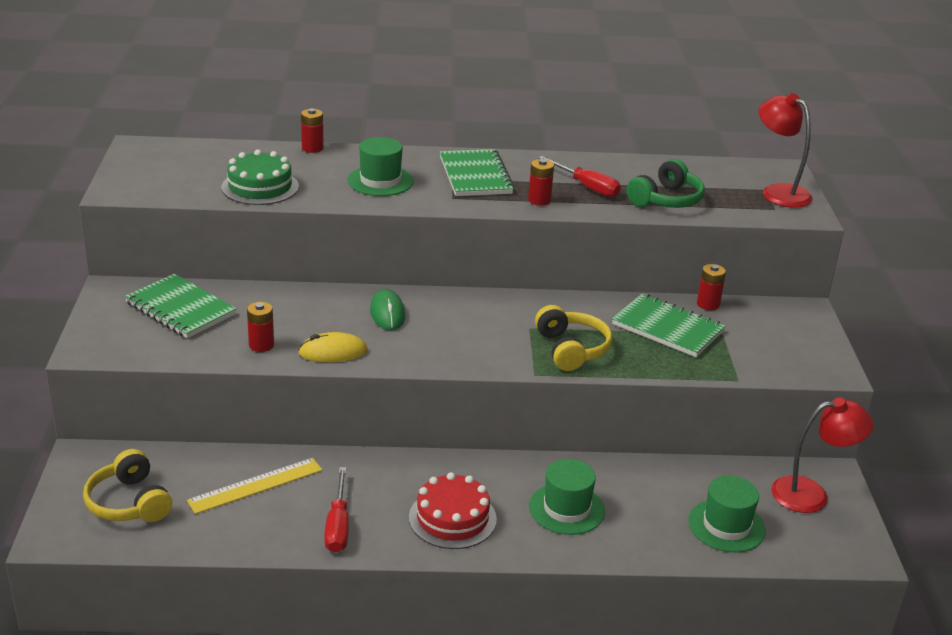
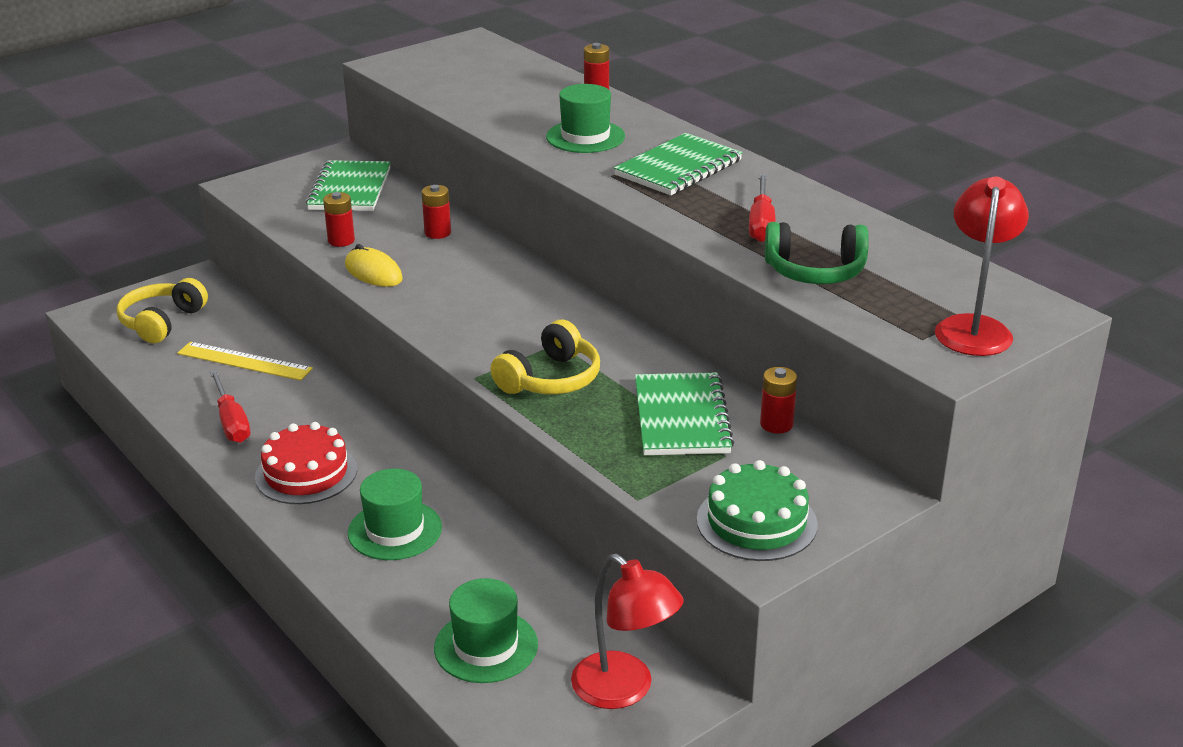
camera: 55 degrees right, 0 degrees up
(260, 187) = (483, 101): green cake -> green cake (756, 522)
(338, 526) = (231, 422): red screwdriver -> red screwdriver turned 75 degrees counterclockwise
(387, 313) = (475, 268): green mouse -> none
(539, 200) = (682, 212): red battery -> red battery (437, 233)

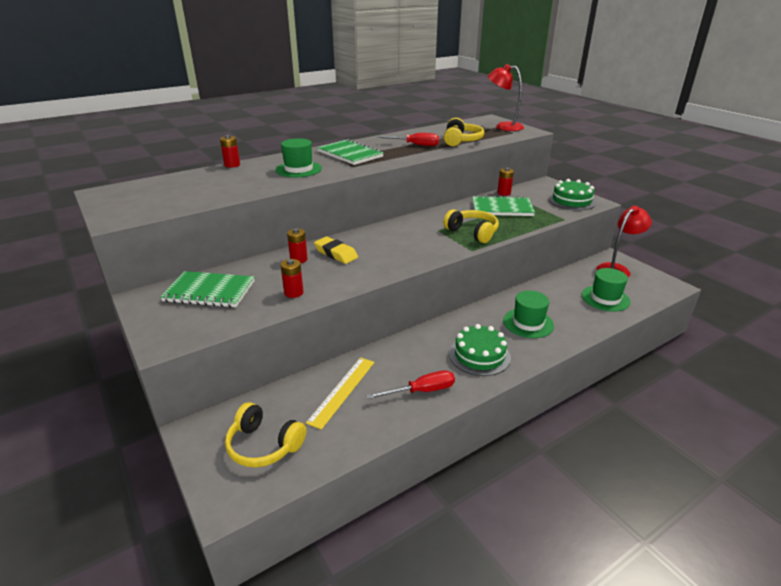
camera: 85 degrees left, 0 degrees up
(306, 473) = (479, 355): red cake -> green cake
(373, 272) = (345, 280): yellow mouse -> none
(457, 258) = (336, 253): none -> yellow eraser
(815, 271) = (461, 141): green headphones -> yellow headphones

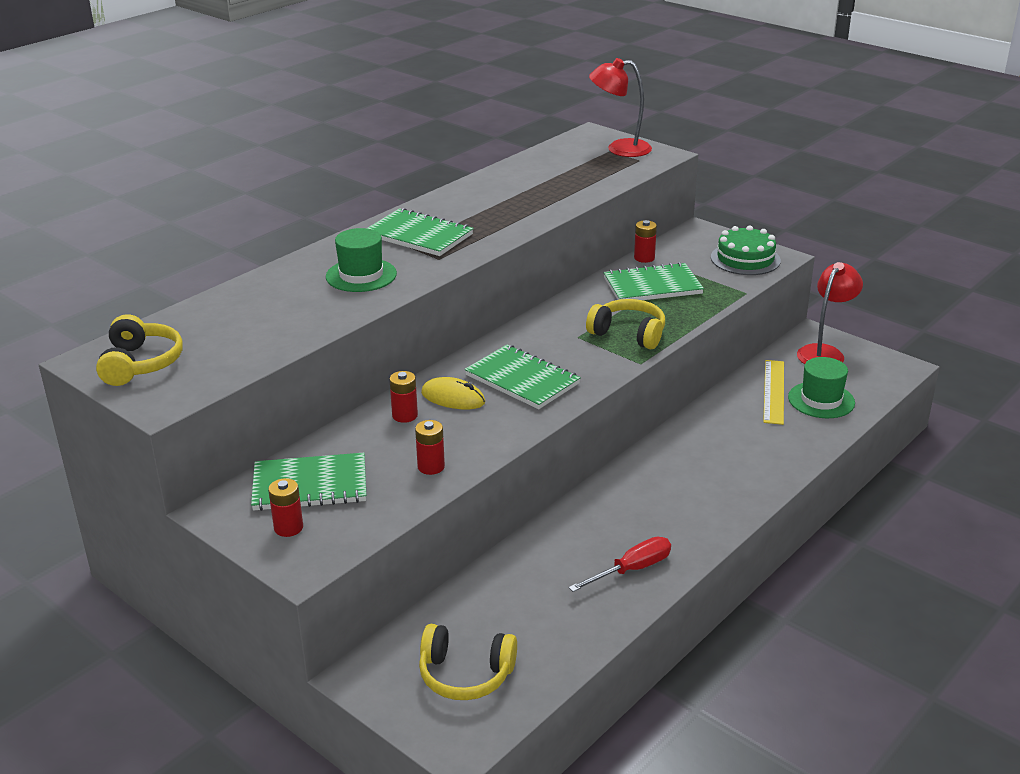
camera: 15 degrees left, 0 degrees up
(232, 165) = (250, 280): red battery -> red battery (288, 528)
(336, 253) = (453, 398): yellow eraser -> yellow mouse
(342, 391) = (528, 589): yellow ruler -> yellow ruler (773, 391)
(387, 249) = (522, 379): none -> green notebook
(415, 145) = (507, 204): red screwdriver -> none
(461, 141) = (571, 187): yellow headphones -> yellow headphones (141, 364)
(479, 355) = (685, 509): green cake -> none
(528, 323) = (732, 453): green hat -> none

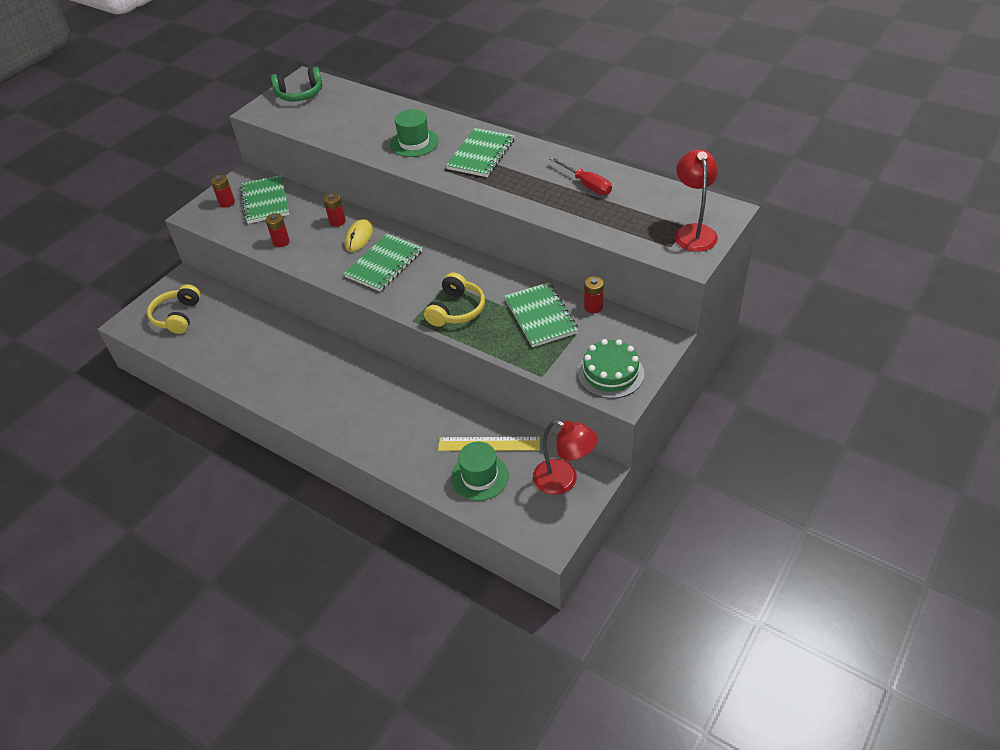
camera: 85 degrees right, 15 degrees up
(141, 364) = (299, 94): yellow headphones -> green headphones
(632, 569) = (260, 375): red screwdriver -> red screwdriver (586, 185)

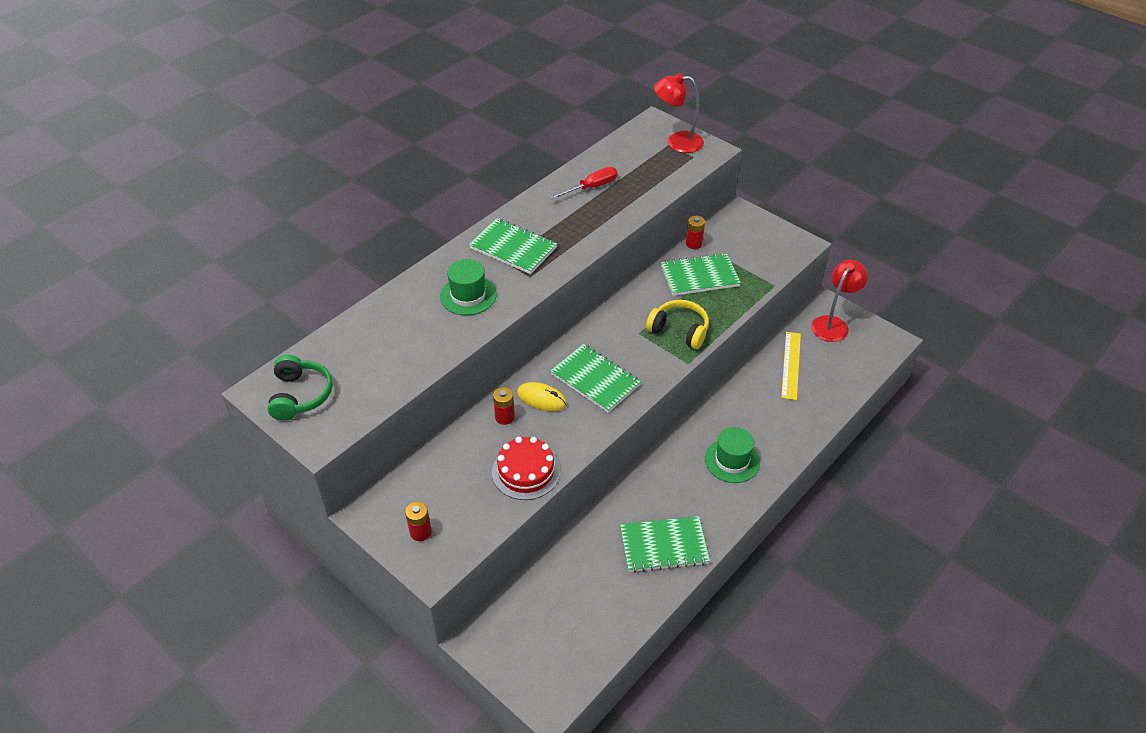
camera: 85 degrees left, 0 degrees up
(177, 316) = (553, 640): yellow headphones -> none
(265, 201) = (434, 489): green notebook -> green notebook (664, 546)
(281, 242) = (526, 471): red battery -> red cake
(479, 477) = (827, 375): green hat -> green hat (732, 460)
(610, 373) = (775, 246): green cake -> none

